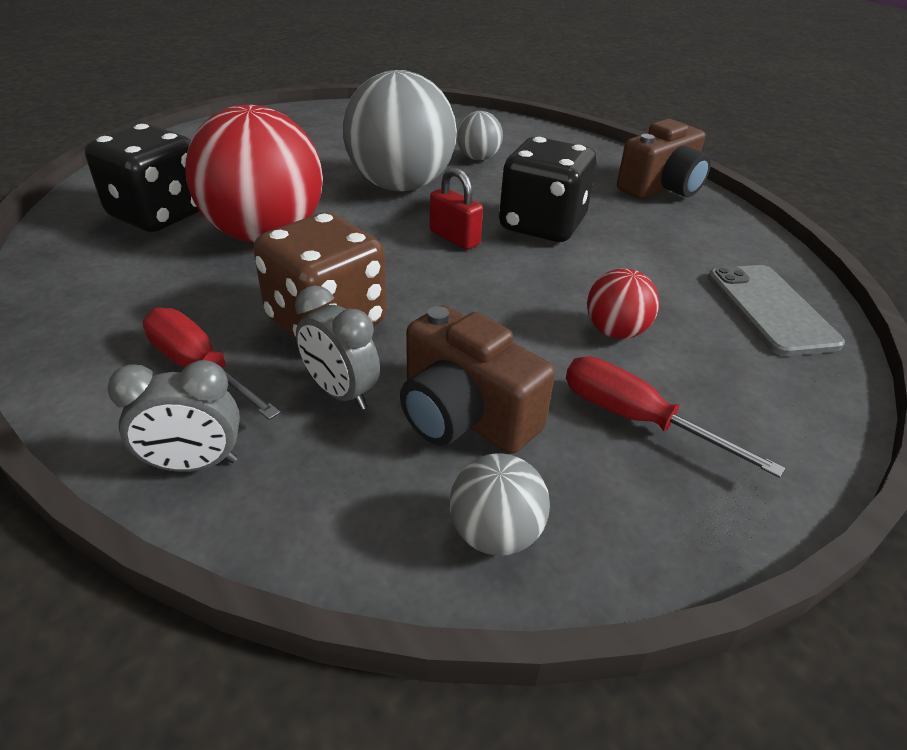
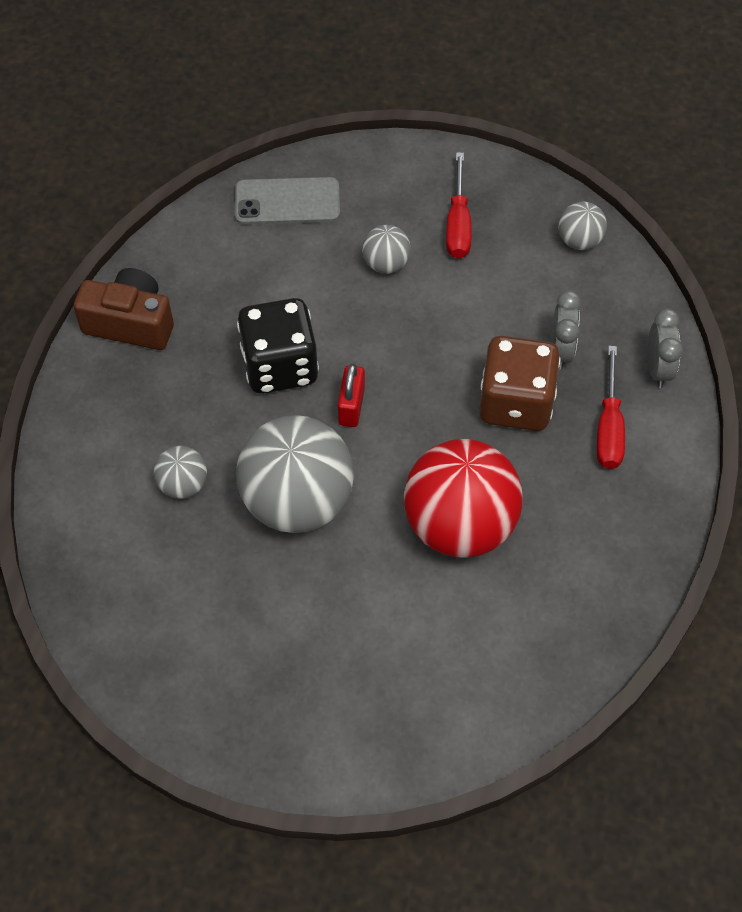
camera: 125 degrees left, 20 degrees up
(159, 215) = (505, 622): black dice -> none
(194, 464) = (657, 369): grey clock -> grey clock turned 45 degrees clockwise
(464, 415) = (524, 291): brown camera -> none
(615, 331) = (386, 263): red ball -> grey ball
(770, 309) = (287, 202): grey phone -> grey phone turned 45 degrees clockwise

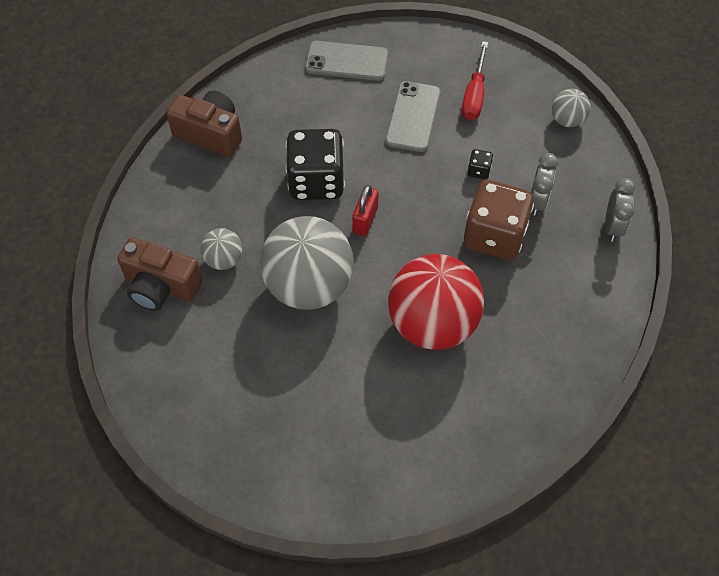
camera: 10 degrees right, 0 degrees up
(110, 531) = (161, 286): none -> brown camera
(386, 263) = (413, 117): grey ball -> grey phone
(481, 322) = (479, 171): none -> black dice
(609, 427) = (565, 266): red screwdriver -> none

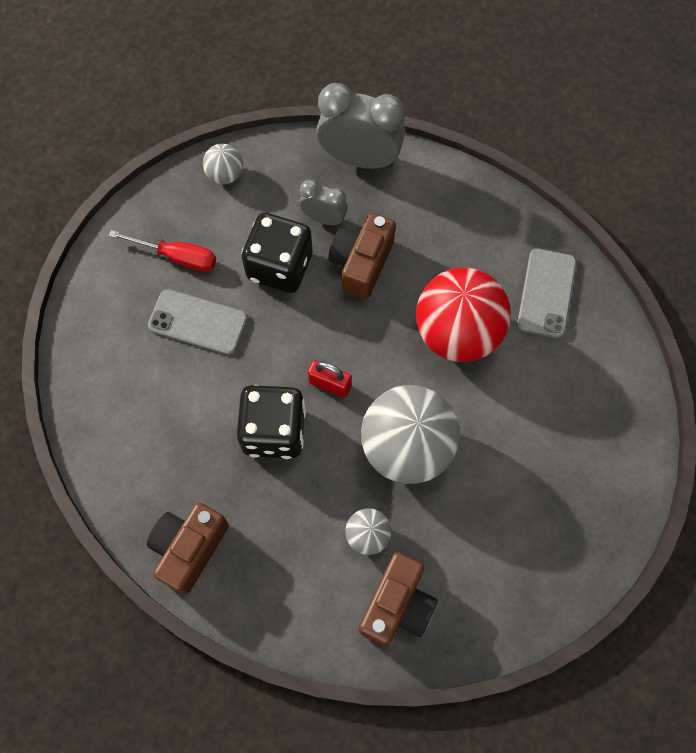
camera: 85 degrees left, 10 degrees up
(347, 61) = (103, 385): grey phone -> grey phone (546, 293)
(479, 171) = (280, 266): black dice -> black dice, size x2.47
(494, 236) = (361, 263): brown dice -> brown camera
(612, 226) = (360, 159): grey clock -> grey clock, size x1.82

